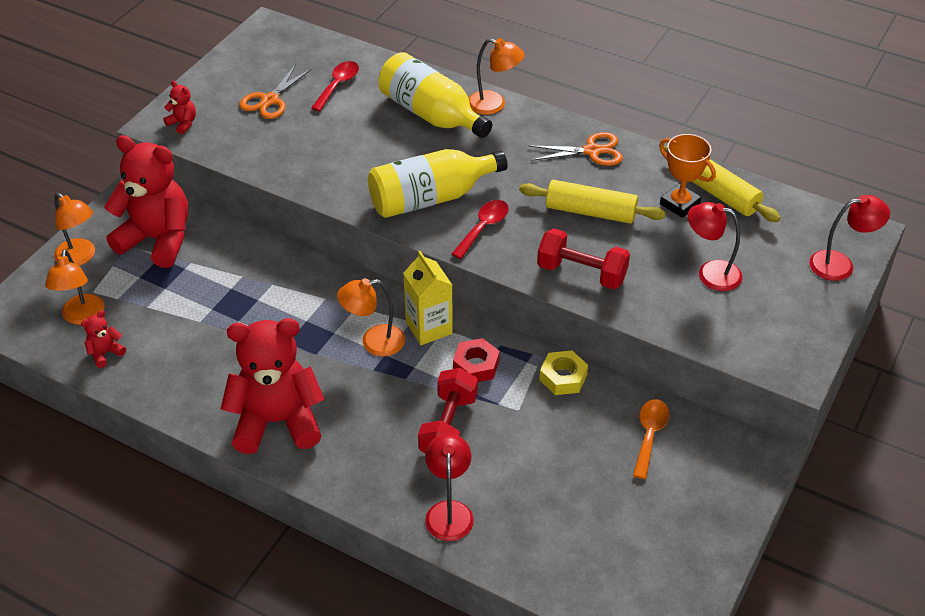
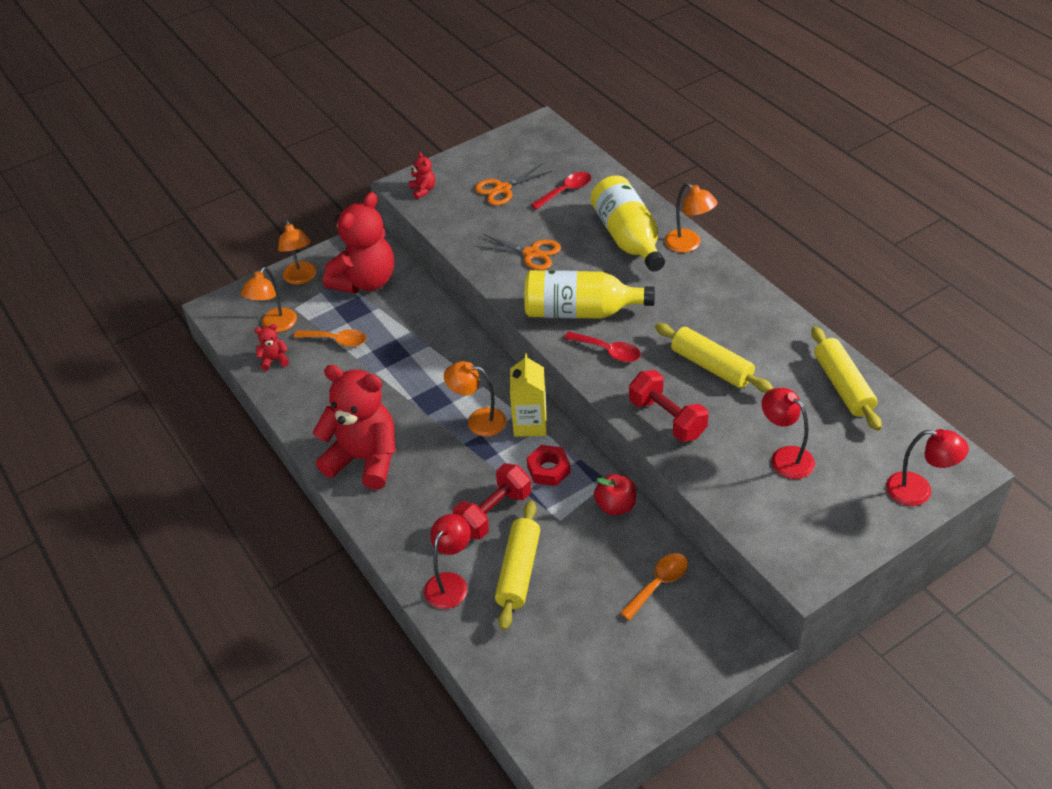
camera: 30 degrees right, 0 degrees up
(157, 240) = (365, 281): red teddy bear -> red teddy bear turned 75 degrees clockwise
(165, 310) = (336, 340): none -> orange spoon
(483, 228) = (608, 351): red spoon -> red spoon turned 60 degrees clockwise
(510, 474) = (519, 571): none -> yellow rolling pin
(563, 377) = (615, 506): yellow nut -> red apple
(592, 151) = (749, 312): orange scissors -> orange scissors (531, 253)
(679, 204) = (799, 385): orange trophy -> none

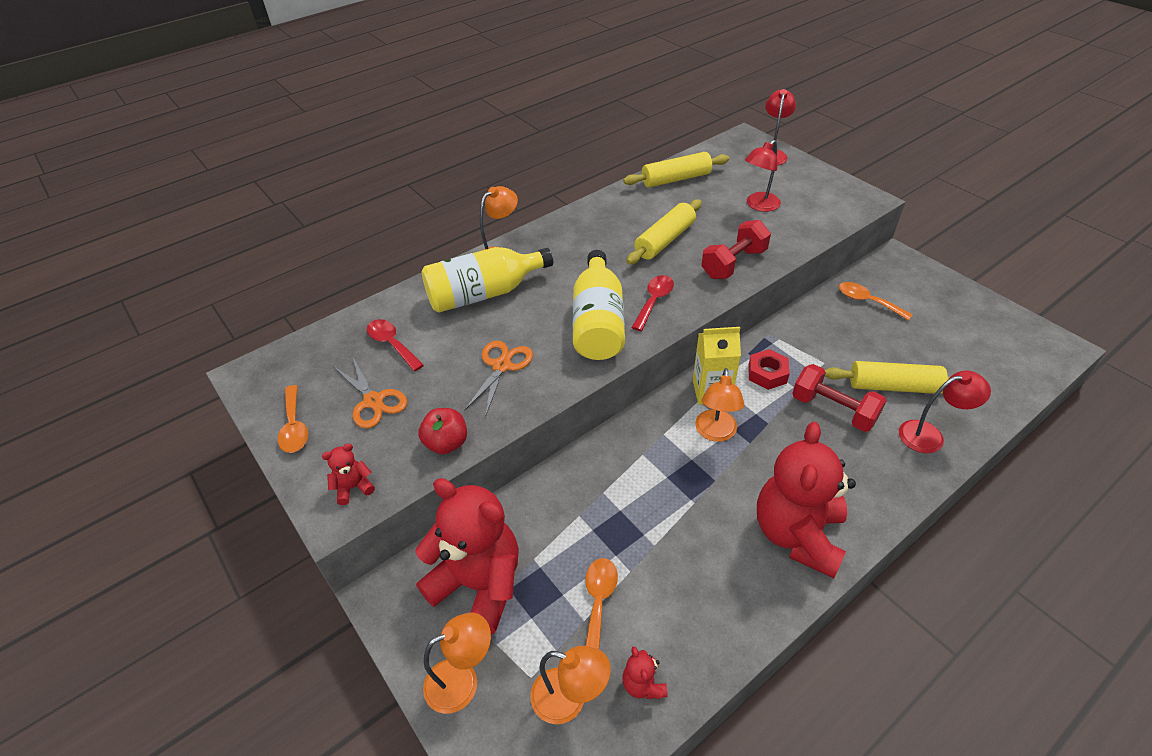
camera: 95 degrees left, 0 degrees up
(450, 583) = (929, 435): red lamp -> red lamp turned 150 degrees clockwise
(483, 155) = (294, 427): none -> orange spoon
(615, 506) = (796, 328): red apple -> red apple (446, 443)

